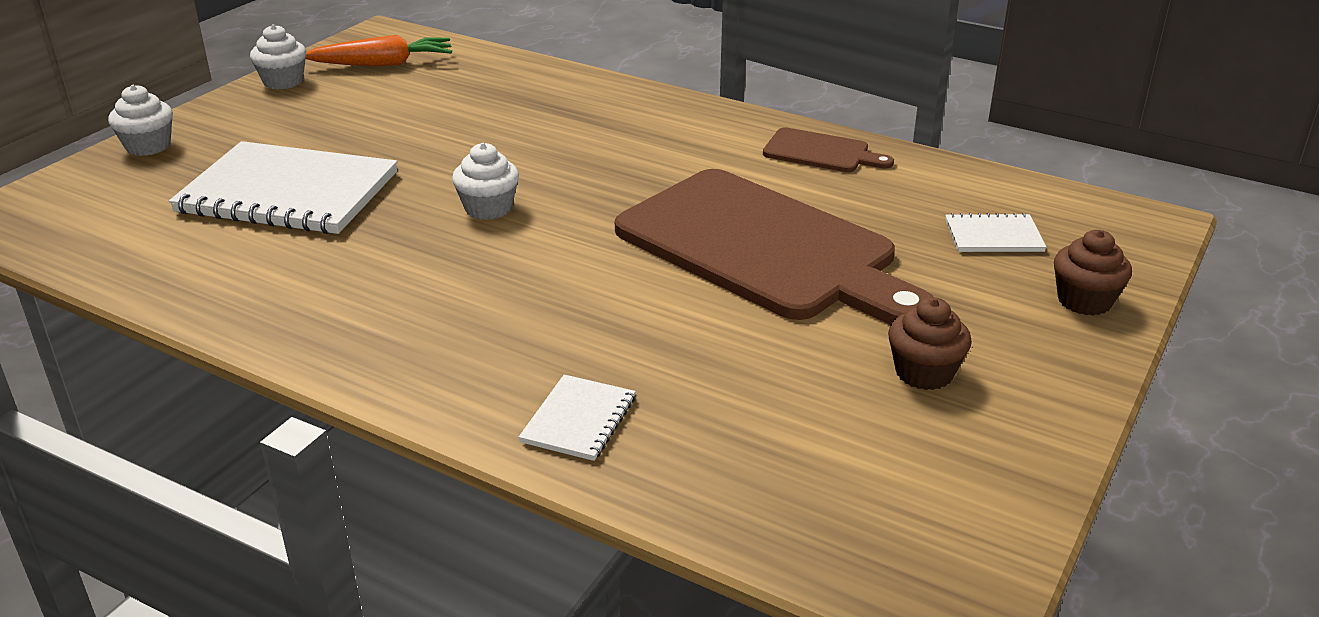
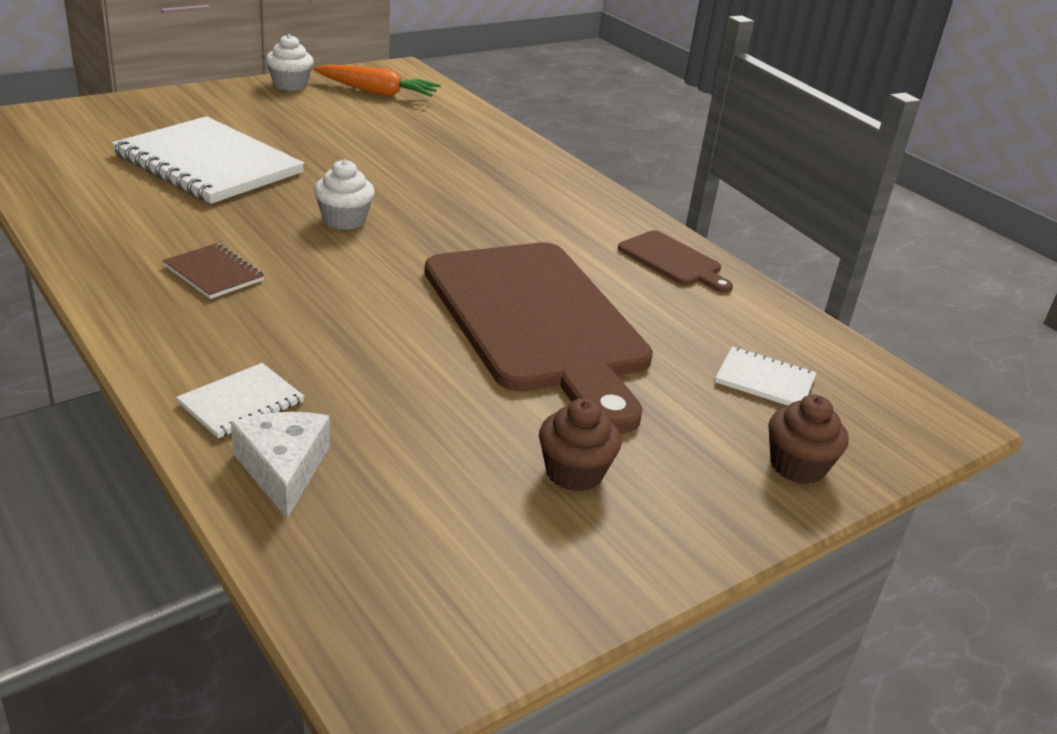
camera: 20 degrees right, 0 degrees up
(148, 146) = (147, 103): white cupcake -> none
(417, 304) = (213, 273): none -> brown notebook
(681, 465) = (283, 469): none -> white cheese

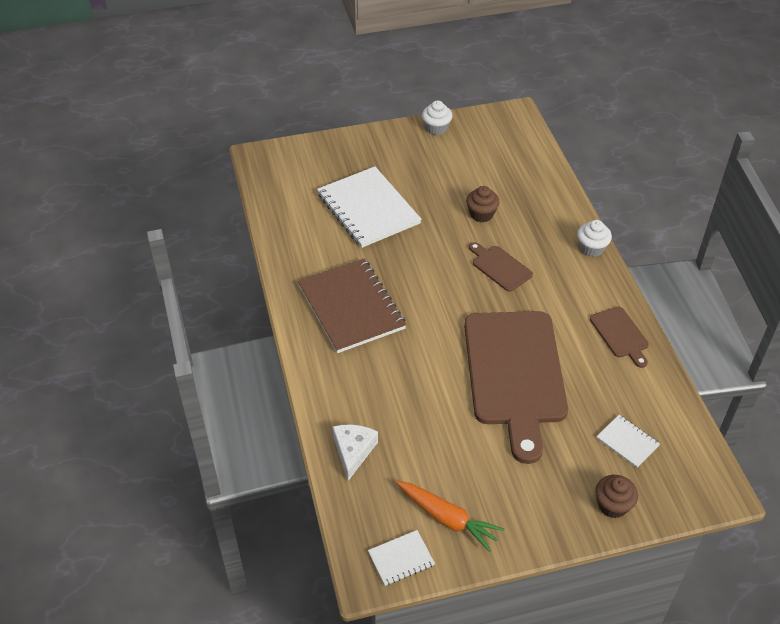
camera: 25 degrees right, 15 degrees up
(213, 273) = (351, 307): brown notebook -> brown notebook, size x2.20
(241, 402) = (344, 405): white notebook -> white notebook (401, 558)
(344, 220) = (432, 271): white cupcake -> white cupcake (591, 248)
(377, 92) = (491, 140): orange carrot -> orange carrot (447, 518)
(451, 208) = (500, 267): none -> brown cutting board
(574, 472) = (491, 483): brown cupcake -> brown cupcake (481, 214)

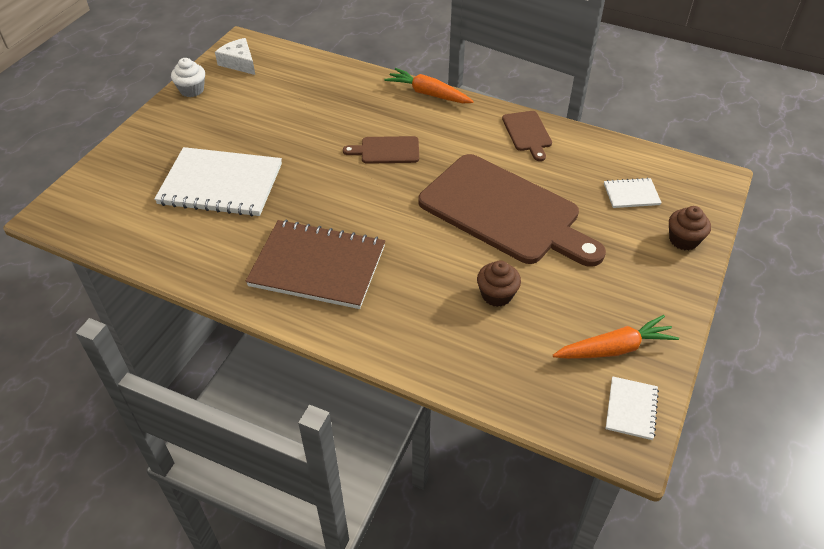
camera: 50 degrees left, 0 degrees up
(353, 451) = (482, 369): white cheese -> white cheese (239, 63)
(481, 214) = (319, 125): brown cupcake -> brown cupcake (496, 295)
(591, 248) = (428, 94): white cupcake -> orange carrot
(620, 334) = (527, 133): brown cutting board -> brown cutting board turned 60 degrees clockwise

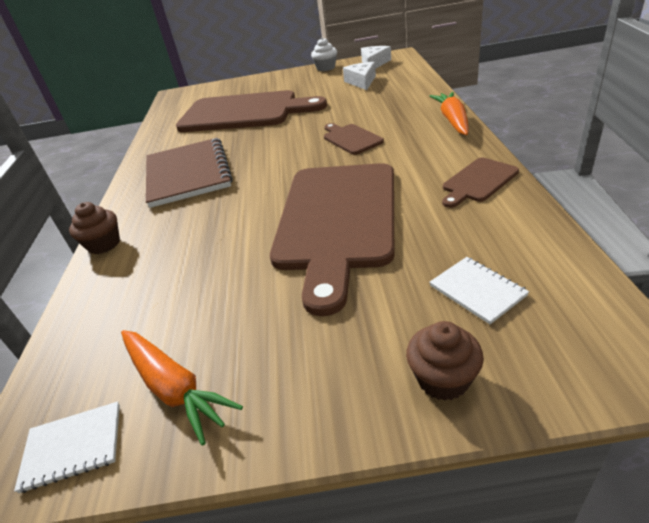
camera: 65 degrees right, 10 degrees down
(221, 184) = (244, 112): white notebook -> brown cutting board
(273, 90) = (361, 82): none -> white cheese
(496, 295) = (211, 265): brown cupcake -> brown cupcake (104, 244)

